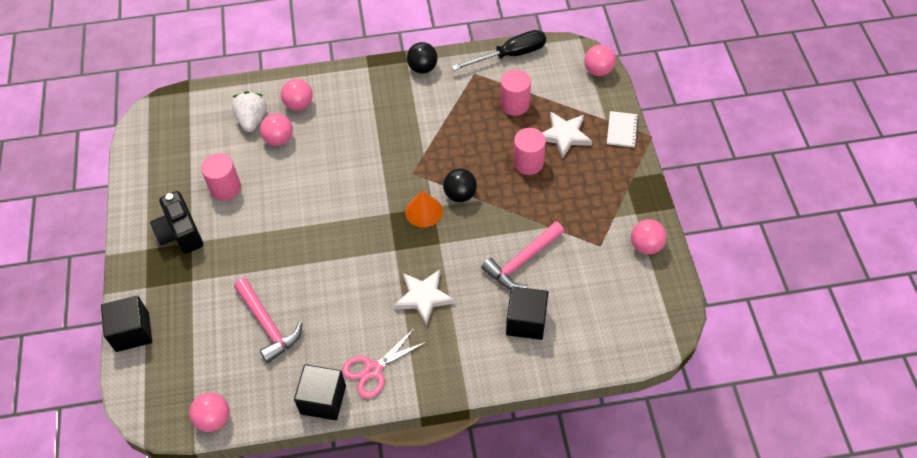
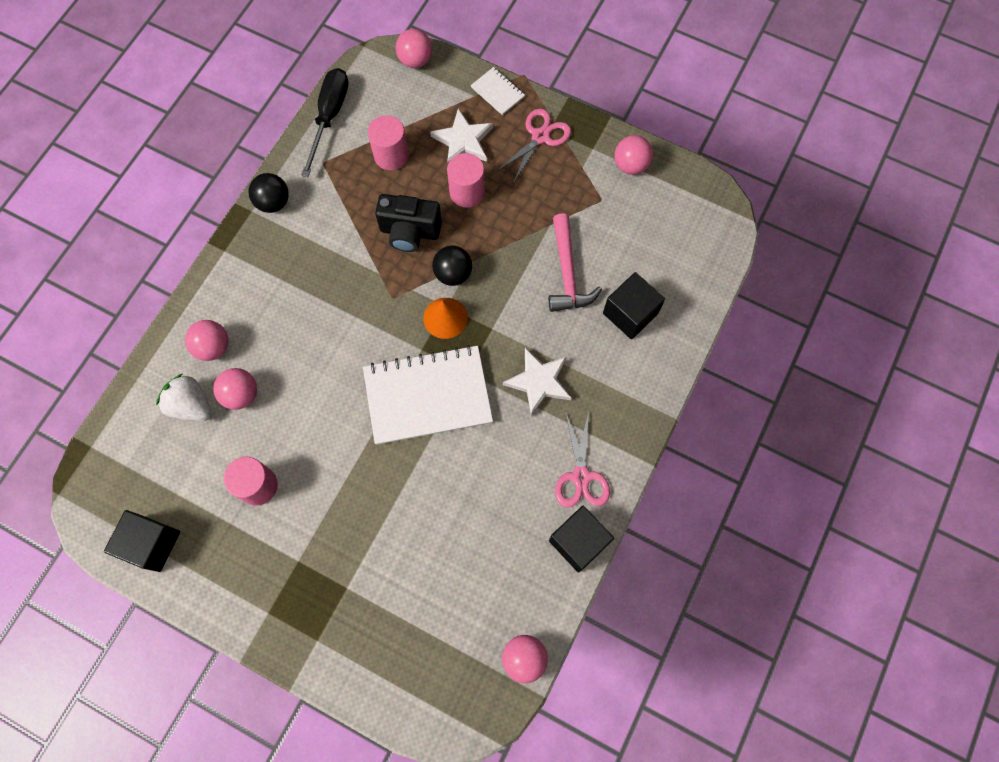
camera: 55 degrees left, 15 degrees up
(132, 332) = (361, 685): black cube -> black cube (151, 543)
(181, 234) = (278, 566): black camera -> black camera (410, 232)
(267, 325) = (458, 543): pink hammer -> none
(359, 238) = (428, 396): none -> white notebook
(613, 177) = (540, 136): none -> pink scissors

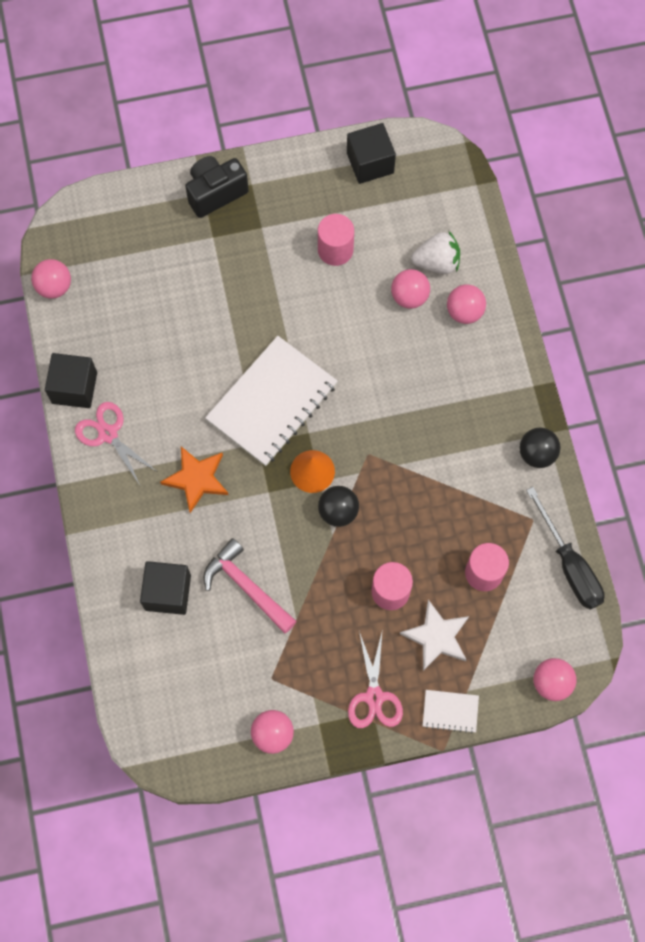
camera: 140 degrees right, 0 degrees up
(410, 232) = (404, 518): black camera -> black camera (215, 193)
(539, 382) = (196, 479): white star -> orange star

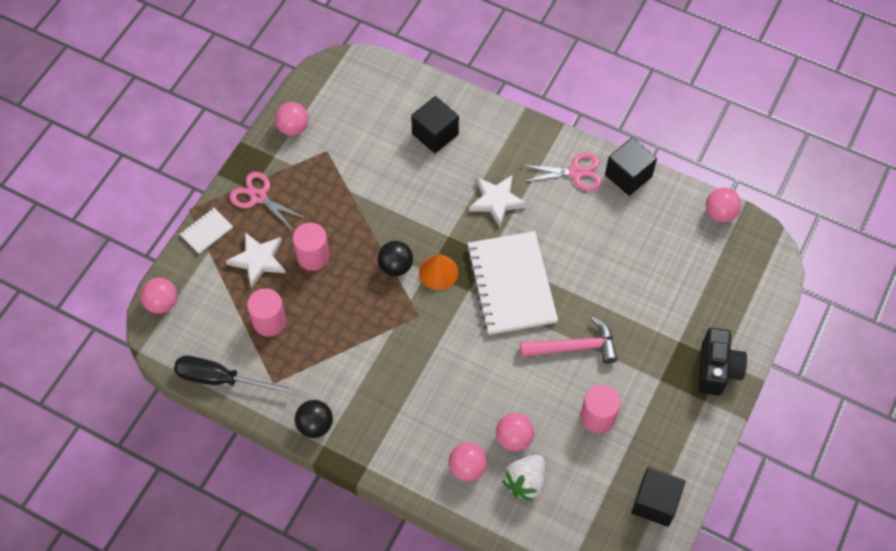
camera: 130 degrees right, 10 degrees down
(196, 479) = (496, 201): orange star -> white star
(247, 587) = (397, 178): pink hammer -> pink hammer (574, 347)

